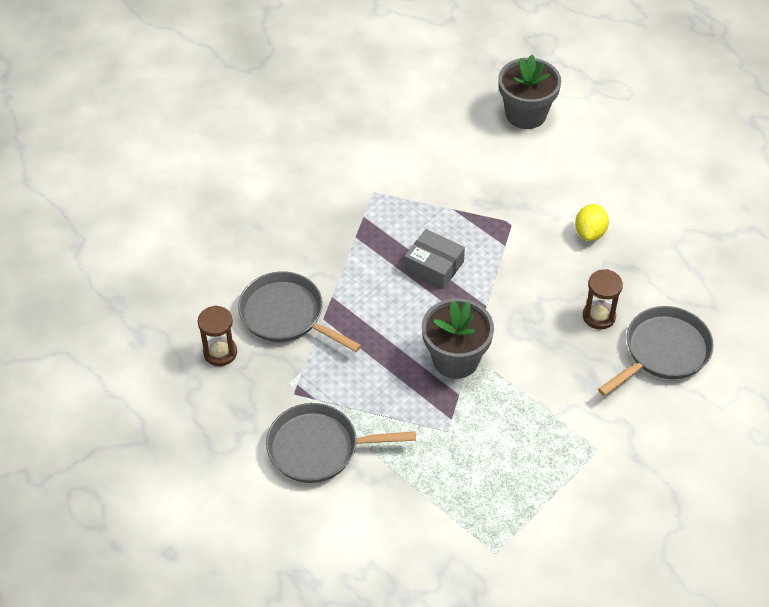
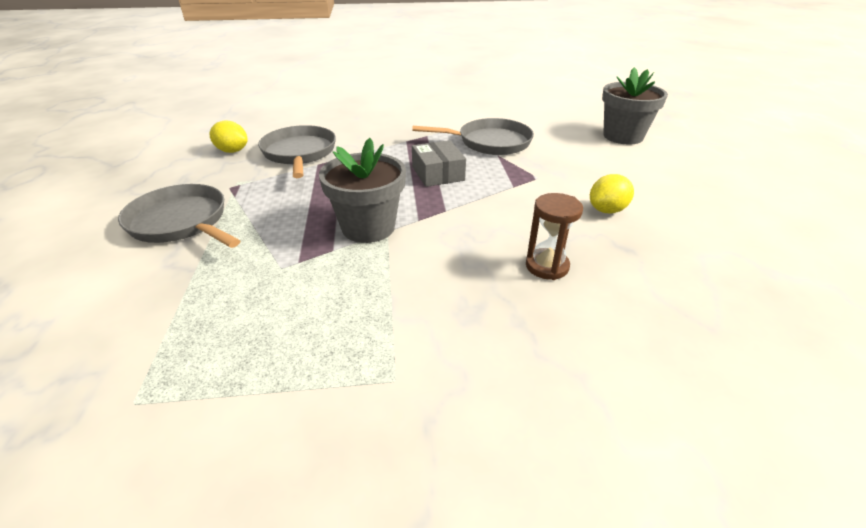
camera: 40 degrees right, 15 degrees down
(220, 352) = (232, 151): brown hourglass -> yellow lemon
(663, 351) = (594, 334): grey pan -> grey pan (490, 142)

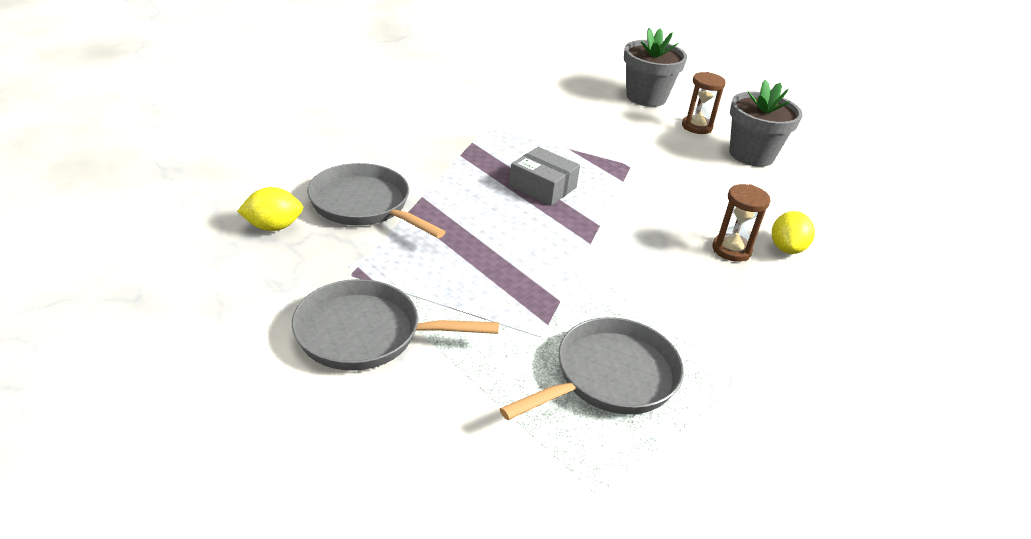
camera: 40 degrees left, 0 degrees up
(368, 227) = (559, 267): grey flower pot -> grey flower pot (751, 155)
(490, 142) = (544, 135): grey pan -> grey pan (610, 377)
(607, 210) = (715, 183): yellow lemon -> yellow lemon (786, 248)
(647, 166) = (696, 127): none -> brown hourglass

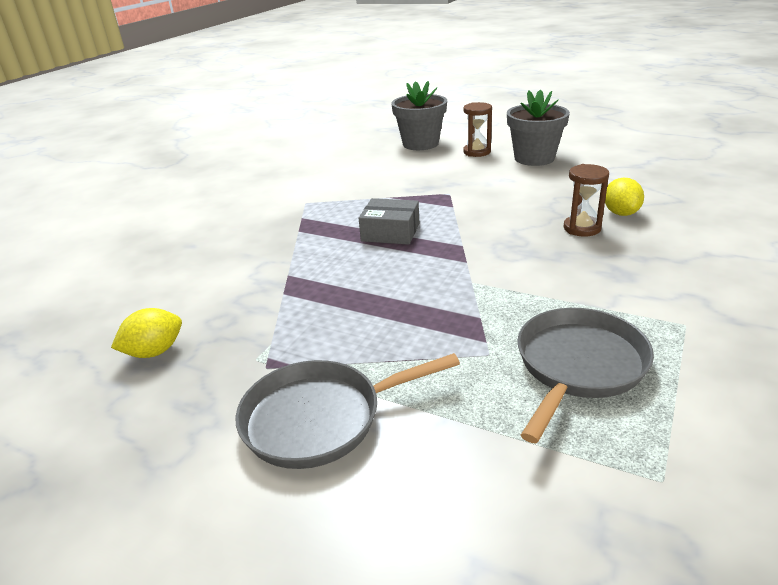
camera: 15 degrees left, 5 degrees down
(364, 205) = (237, 300): grey pan -> none

